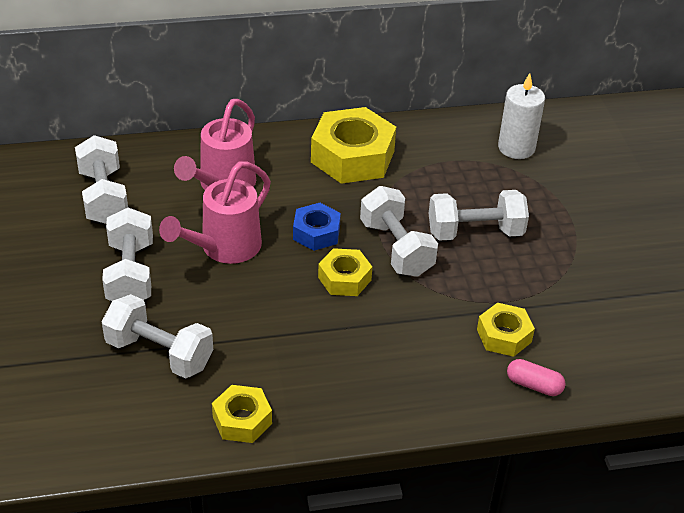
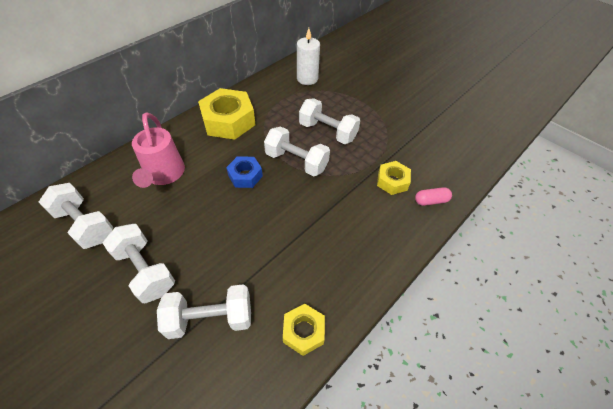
camera: 35 degrees left, 10 degrees up
(224, 248) = (197, 216): pink watering can -> none
(344, 278) = (284, 195): yellow nut -> none
(475, 232) = (327, 132): white dumbbell -> white dumbbell turned 75 degrees clockwise

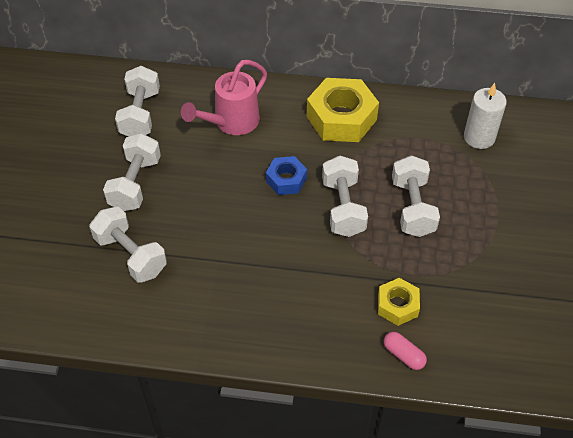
camera: 55 degrees right, 0 degrees up
(303, 331) = (168, 326): yellow nut -> none

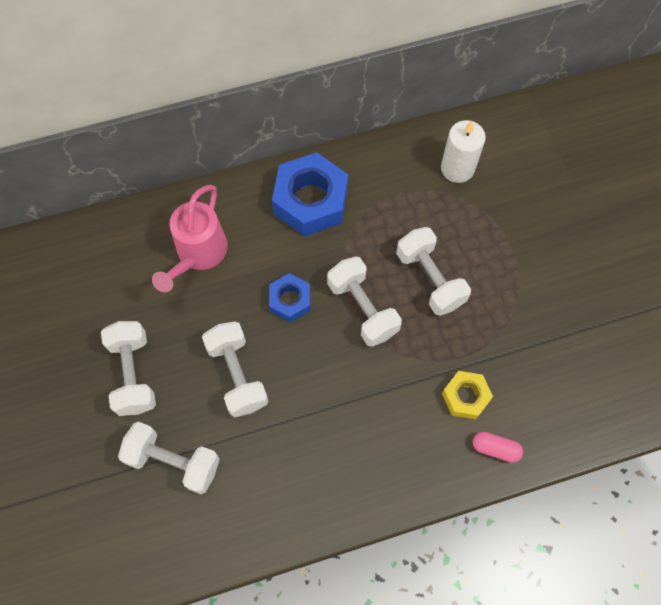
camera: 25 degrees left, 15 degrees up
(140, 114) = (93, 285): white dumbbell -> white dumbbell (237, 375)
(341, 118) = (310, 201): yellow nut -> blue nut

